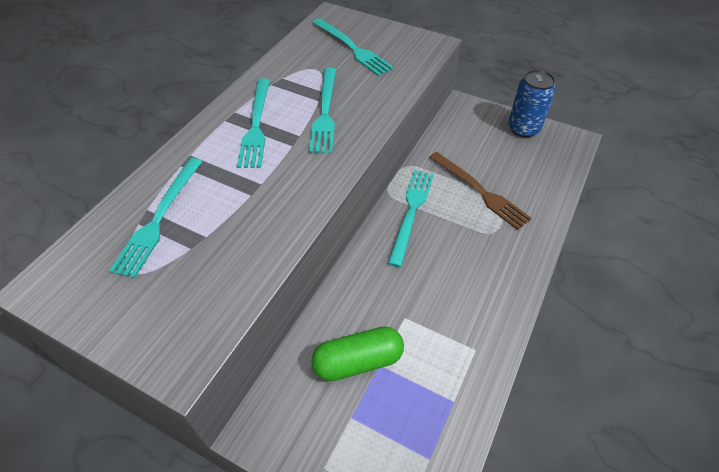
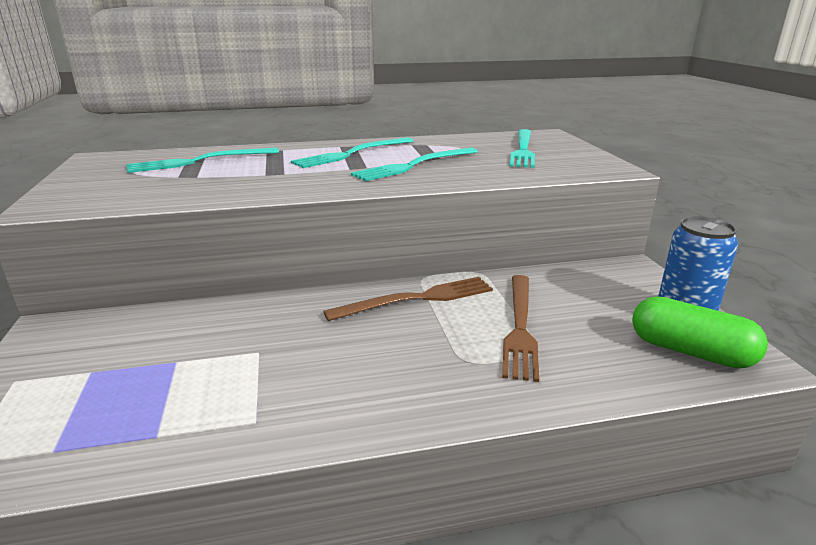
camera: 50 degrees right, 25 degrees down
(358, 361) = (171, 347): green capsule -> green capsule (690, 351)
(411, 212) = (417, 299): turquoise fork -> brown fork

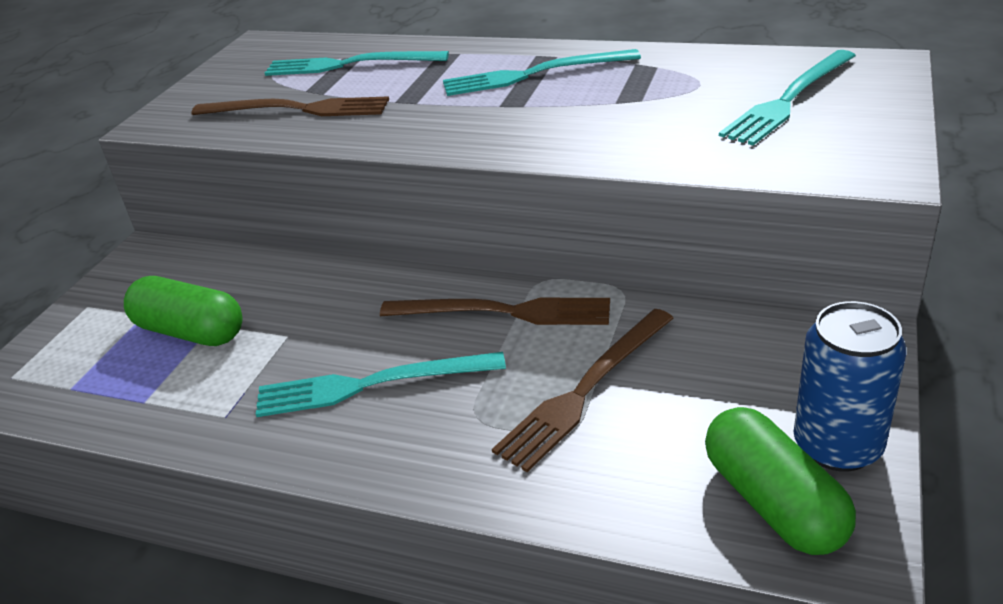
camera: 35 degrees right, 10 degrees up
(157, 371) = (191, 331): none -> green capsule
(185, 186) = (297, 109): none -> brown fork
(414, 165) = (587, 112): turquoise fork -> turquoise fork (371, 384)

